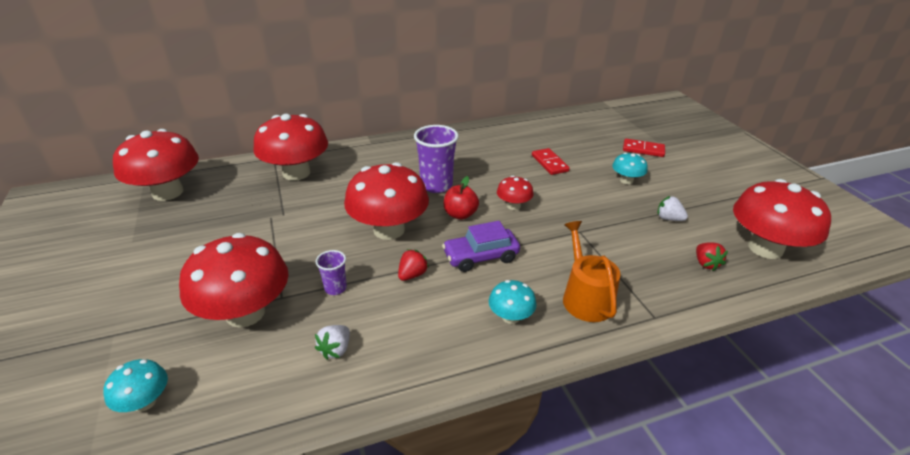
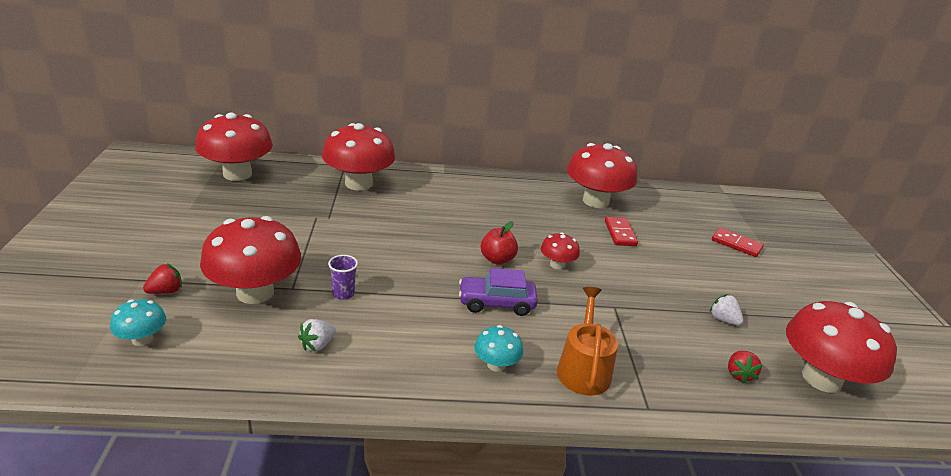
camera: 15 degrees right, 5 degrees down
(389, 230) = (419, 255): red mushroom -> red mushroom (595, 201)
(412, 275) = (420, 301): red strawberry -> red strawberry (166, 291)
(436, 185) = (488, 226): purple cup -> none
(626, 180) = (697, 270): turquoise mushroom -> none

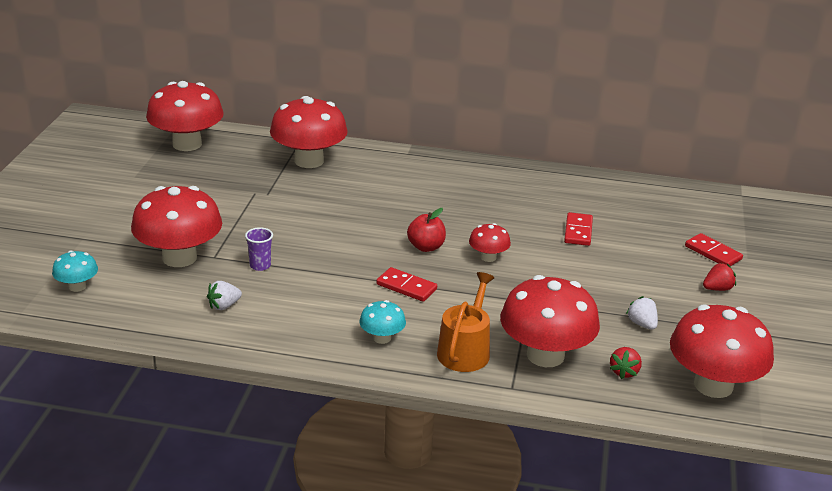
camera: 15 degrees right, 0 degrees up
(166, 291) = (102, 250): red strawberry -> red strawberry (717, 289)
(496, 303) = (406, 287): purple car -> red domino
(595, 201) = (569, 195): red mushroom -> red mushroom (545, 355)

